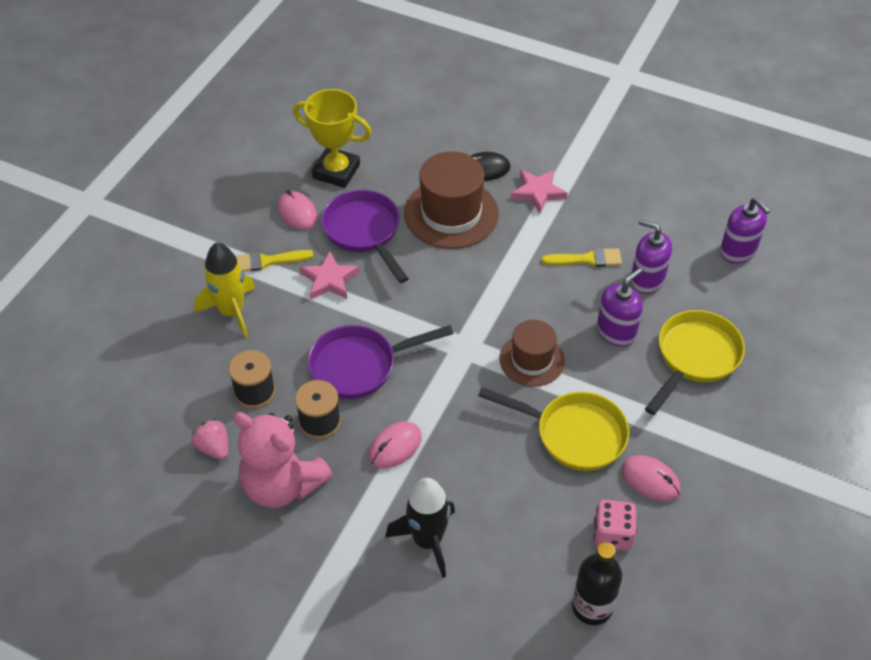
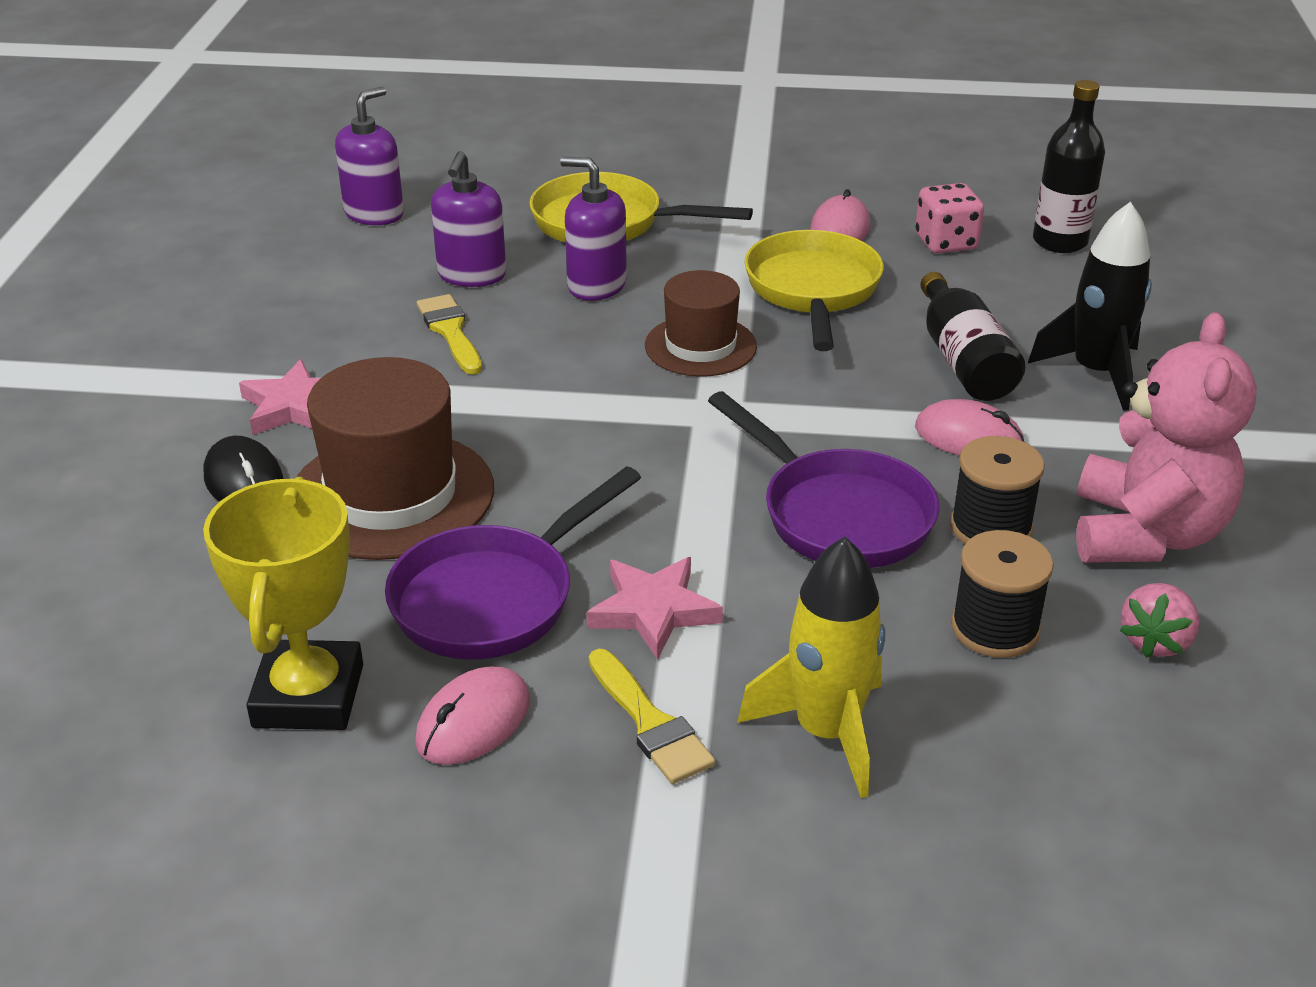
camera: 110 degrees left, 15 degrees down
(468, 478) = (963, 360): none -> black bottle

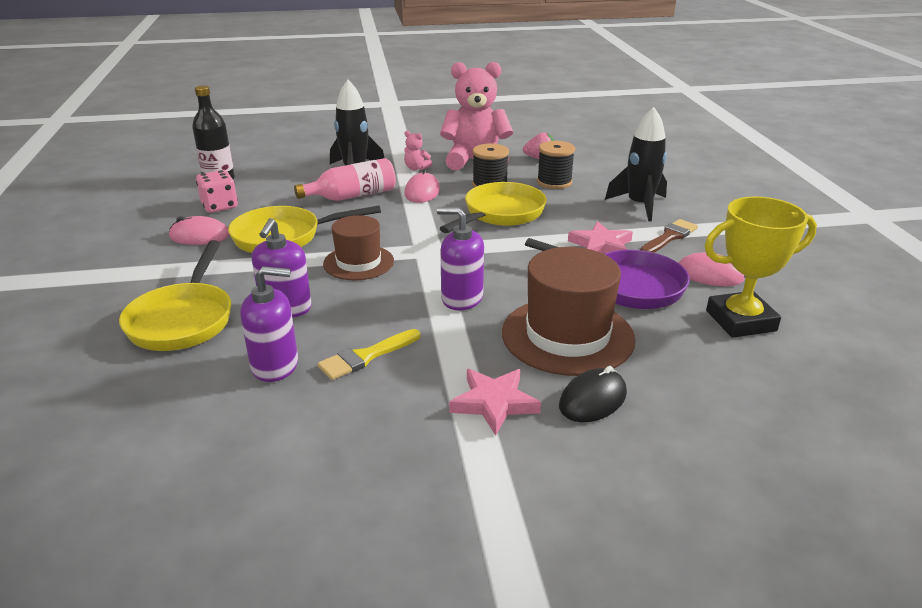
camera: 105 degrees left, 5 degrees down
(374, 214) = (150, 452): purple soap dispenser -> purple soap dispenser (462, 298)
(650, 723) = (669, 237): yellow brush -> brown brush
(826, 732) = (639, 205): yellow rocket -> black rocket
(838, 514) = (500, 214): purple pan -> yellow pan
(963, 360) = (352, 196): black bottle -> pink bottle
(1102, 446) = (416, 168): none -> pink teddy bear

